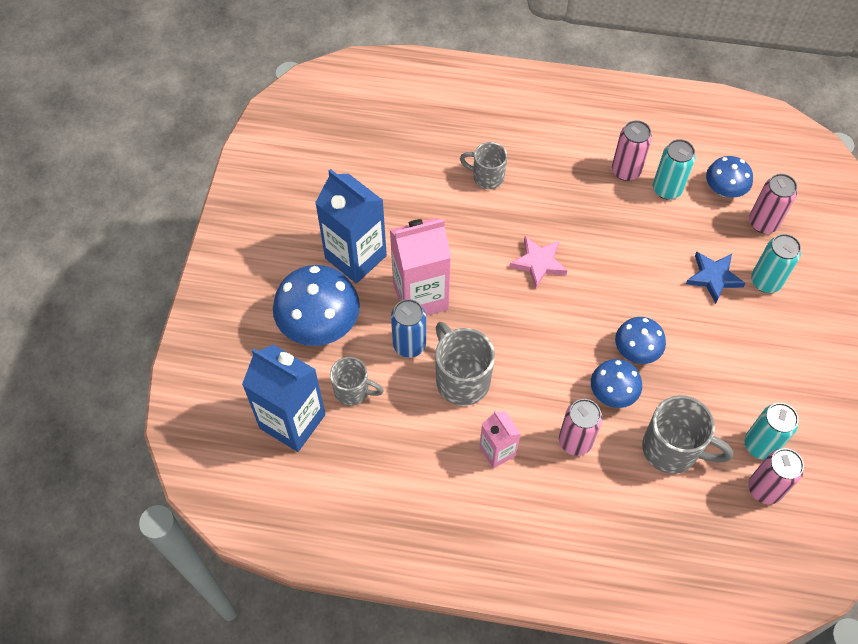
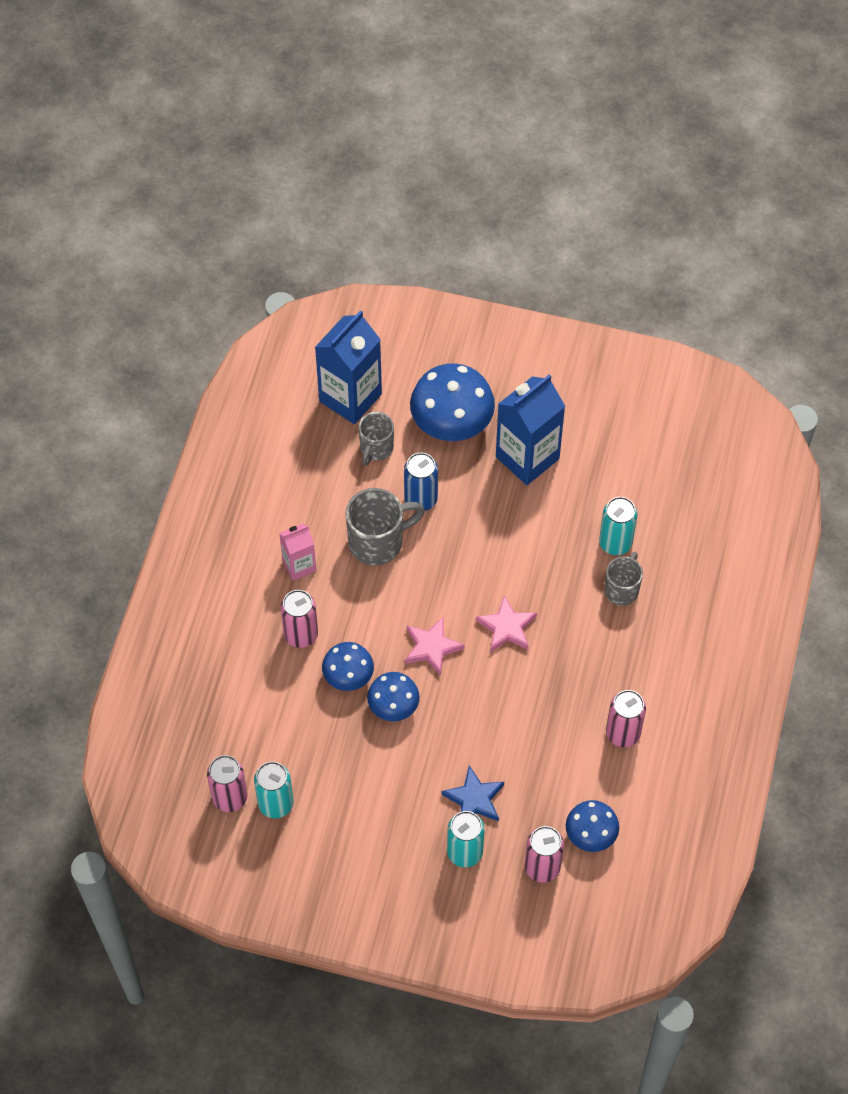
camera: 95 degrees right, 0 degrees up
(420, 296) = (475, 513): pink carton -> none
(569, 323) = (431, 647): none -> pink star
(667, 189) = (594, 772): turquoise can -> turquoise can (615, 543)
(672, 449) = (281, 721): grey mug -> none

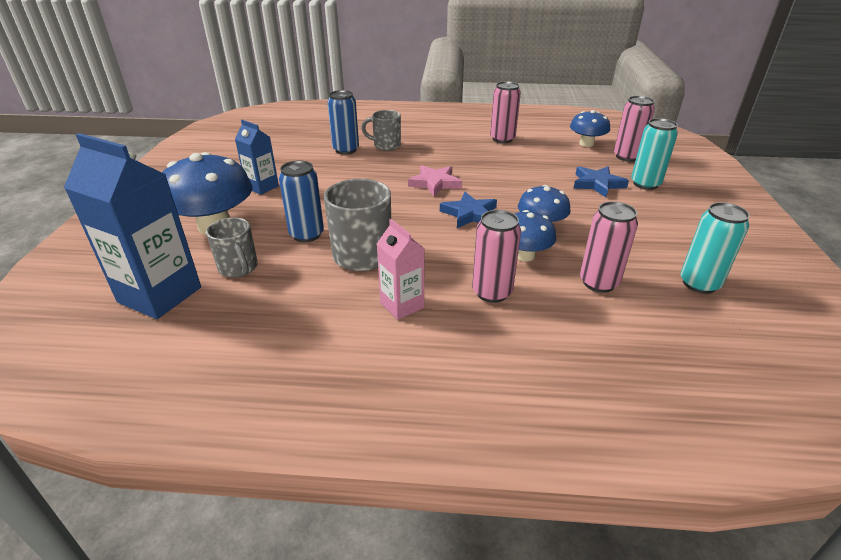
camera: 100 degrees left, 25 degrees down
(230, 797) = (724, 318): pink can -> pink can (598, 282)
(376, 448) = (238, 268): grey mug -> grey mug turned 45 degrees clockwise
(431, 647) = (470, 214): pink star -> blue star
(527, 458) = (262, 187): blue carton -> blue carton, size x0.55
(615, 543) = (346, 150): turquoise can -> blue can

